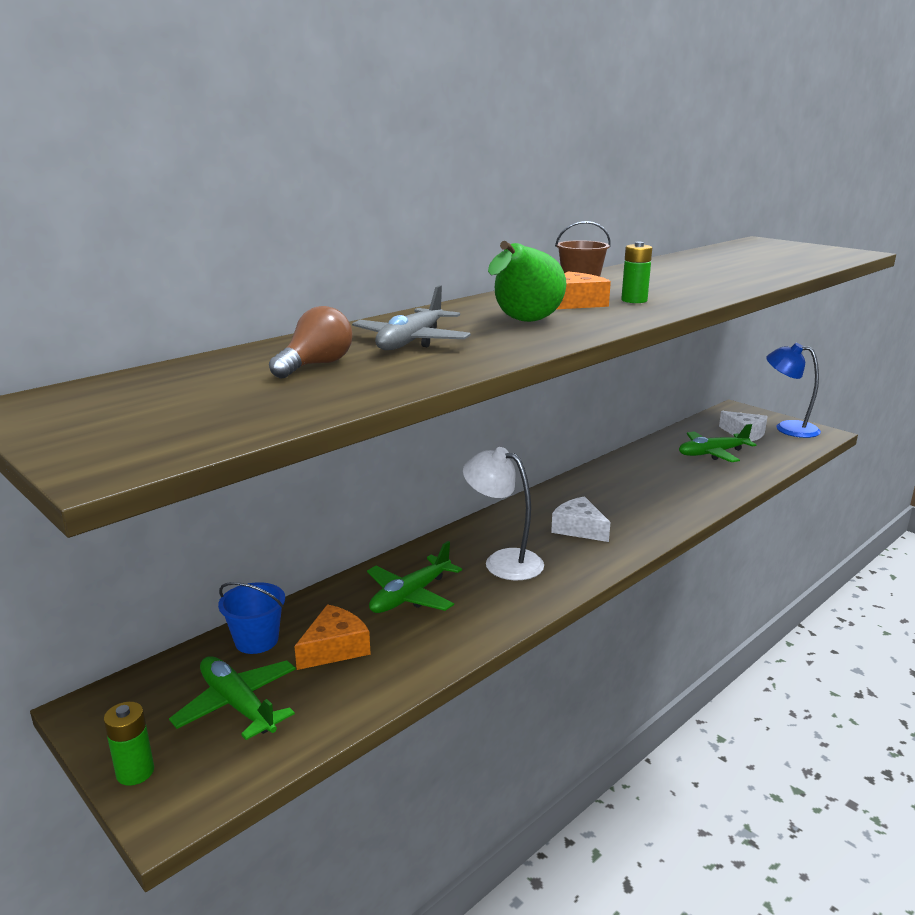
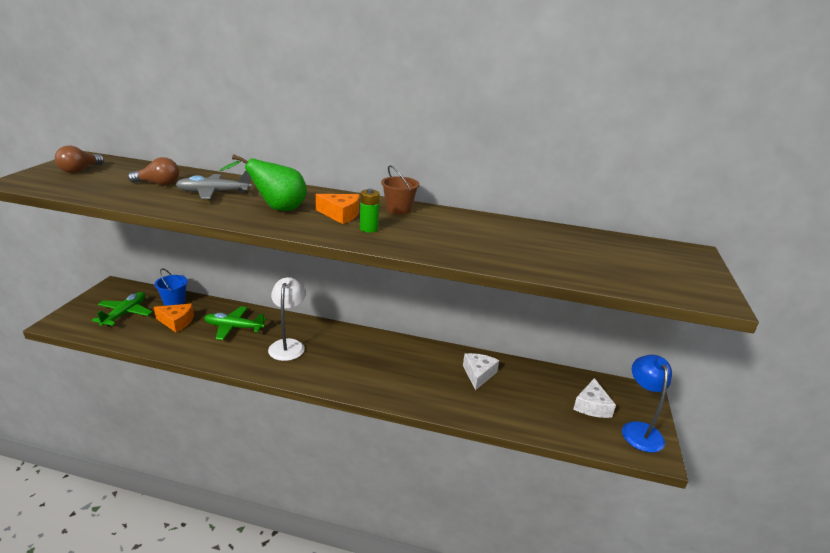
camera: 55 degrees right, 5 degrees up
(125, 410) = (80, 170): none -> brown light bulb
(135, 772) = (77, 308): green battery -> none
(579, 529) = (348, 361): white cheese -> white cheese (478, 374)
(712, 453) = (529, 395): green plane -> none

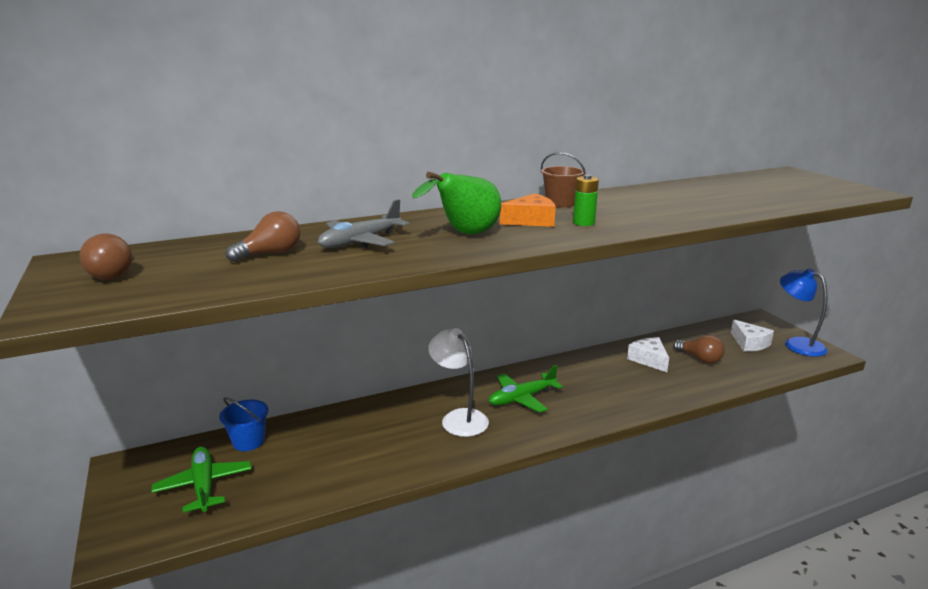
camera: 35 degrees left, 5 degrees down
(176, 322) = (293, 459): orange cheese -> none
(233, 327) = (372, 431): green plane -> green plane (522, 398)
(522, 395) = (700, 359): none -> brown light bulb

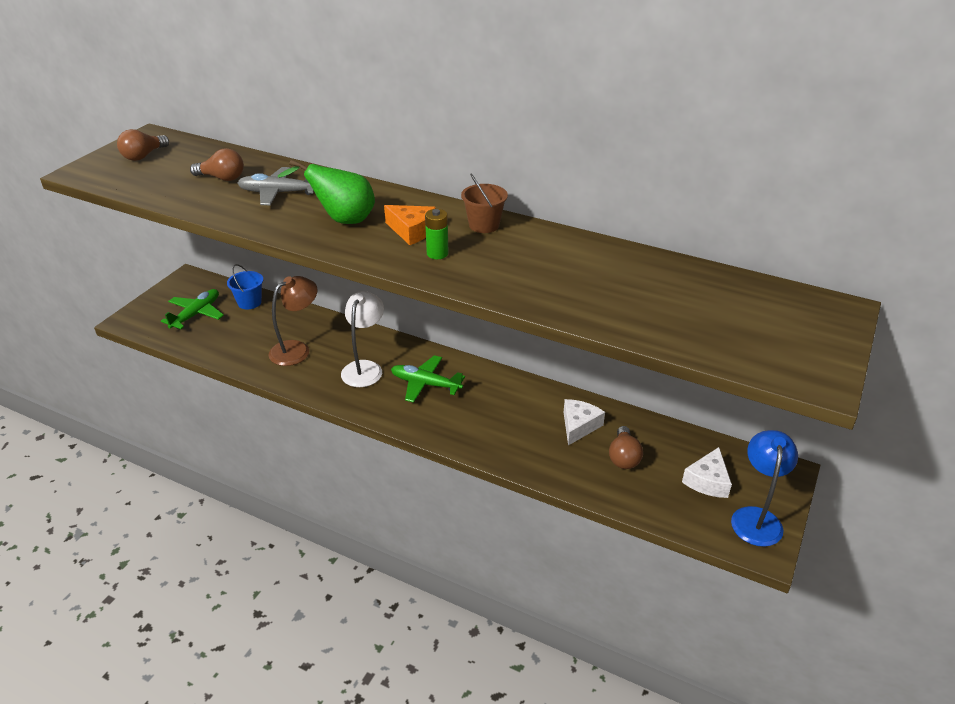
camera: 50 degrees right, 15 degrees up
(375, 443) = (297, 349): none -> brown lamp

